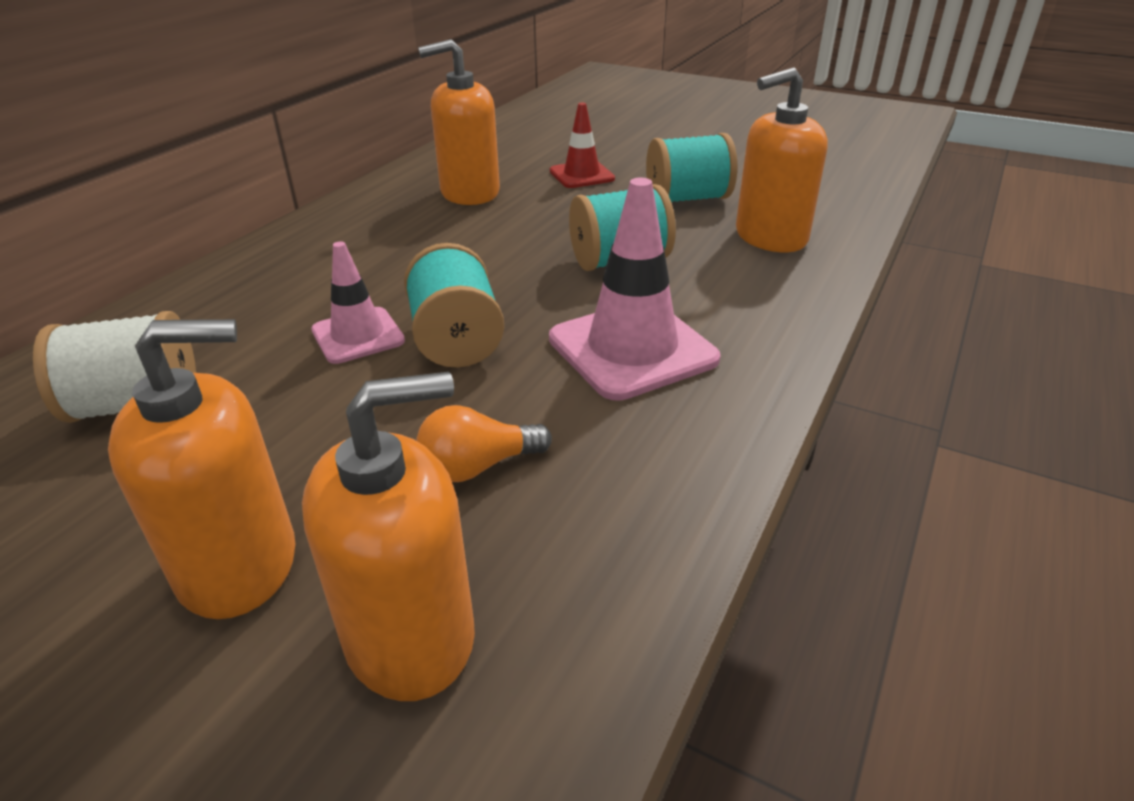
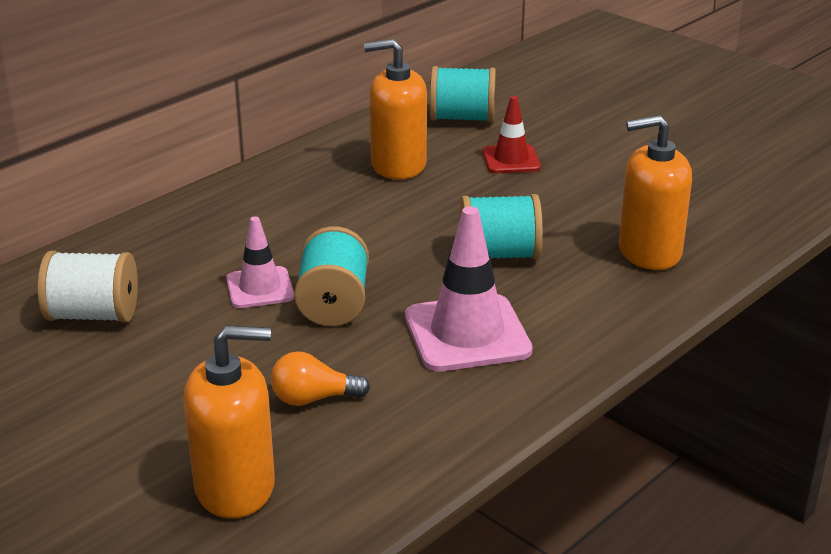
camera: 15 degrees right, 5 degrees down
(238, 564) = (143, 429): orange soap dispenser -> none
(687, 199) = (597, 200): turquoise spool -> turquoise spool (462, 118)

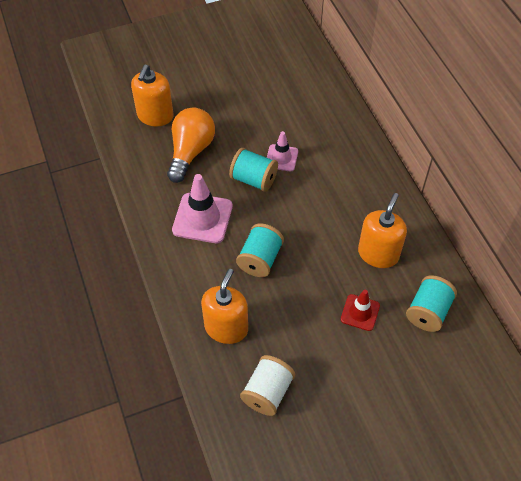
camera: 115 degrees right, 25 degrees up
(93, 315) = (290, 100): white spool -> white spool (267, 392)
(313, 399) = (190, 152): orange light bulb -> orange light bulb, size x1.89

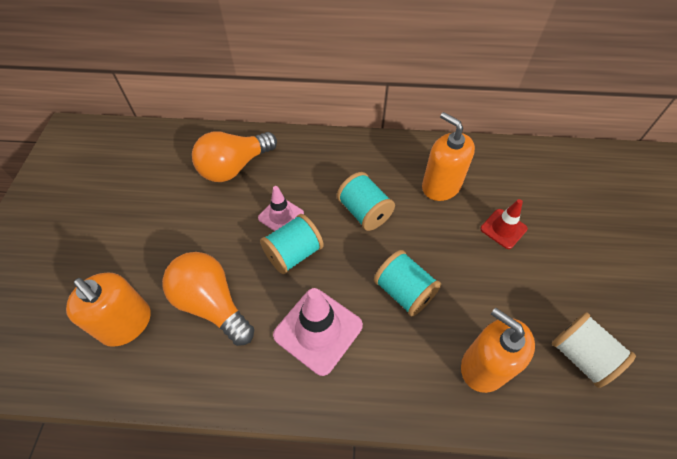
camera: 65 degrees left, 0 degrees up
(308, 109) = (234, 167): none -> orange light bulb
(428, 312) = (518, 177): turquoise spool -> turquoise spool (364, 212)

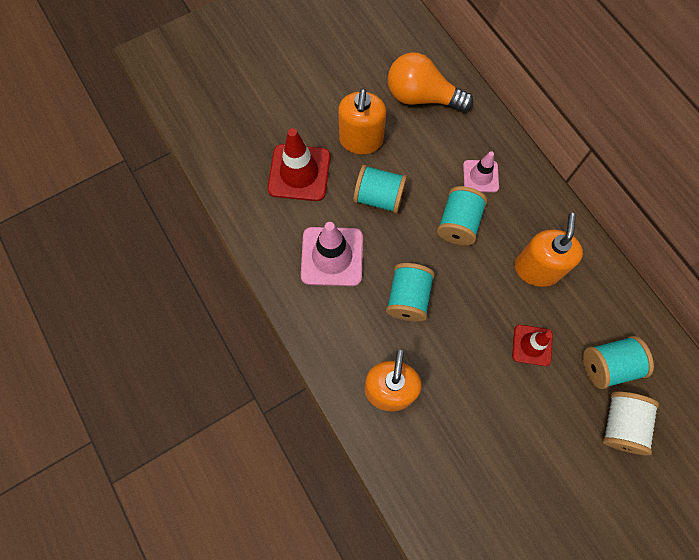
camera: 55 degrees right, 15 degrees up
(126, 323) = (247, 132): orange soap dispenser -> orange soap dispenser (361, 140)
(212, 304) = (299, 173): orange light bulb -> red traffic cone
(281, 216) = (404, 164): pink traffic cone -> pink traffic cone (480, 176)
(547, 192) = (608, 365): none -> turquoise spool
(580, 356) = (452, 461): white spool -> white spool (620, 424)

